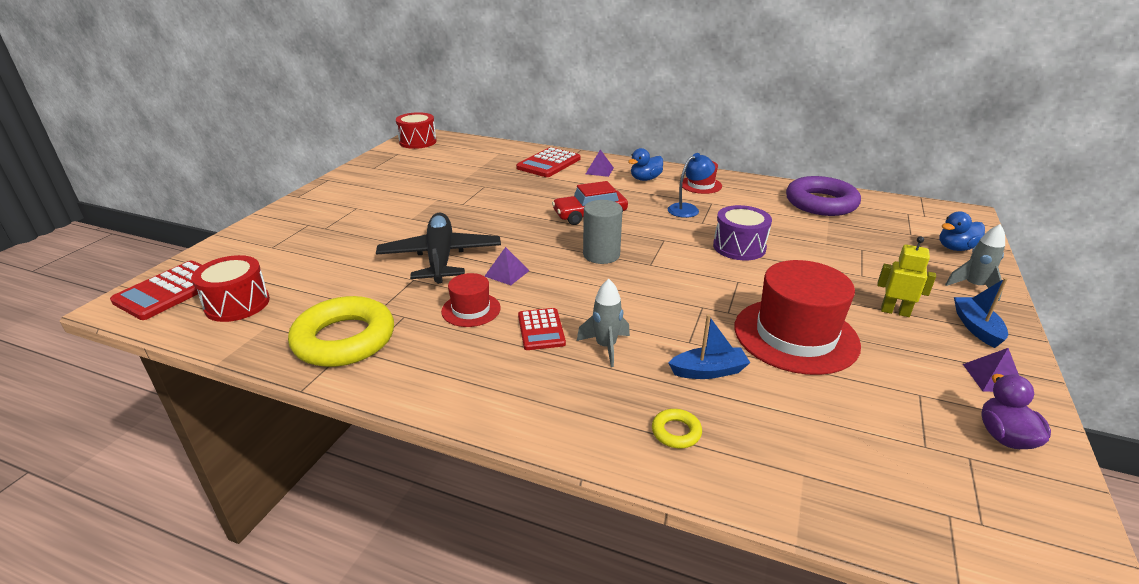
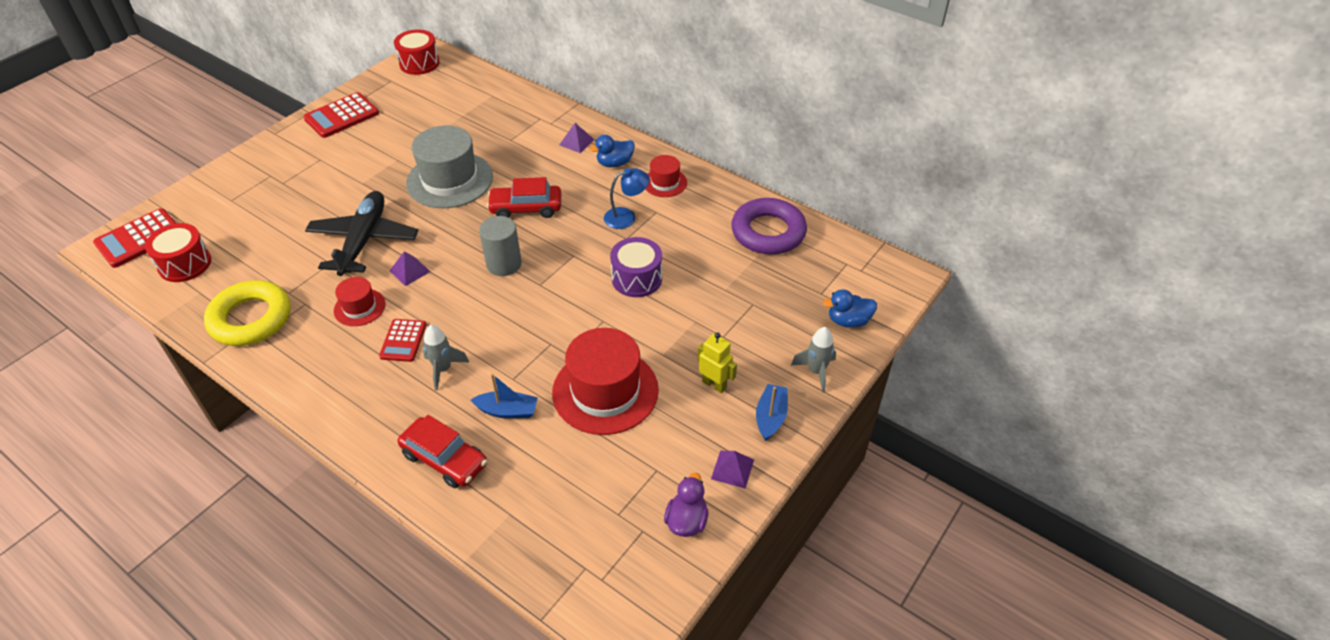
camera: 15 degrees right, 15 degrees up
(500, 206) = (450, 180): none -> grey hat
(549, 163) = (532, 122): red calculator -> red calculator (342, 116)
(676, 432) = (445, 459): yellow ring -> red car

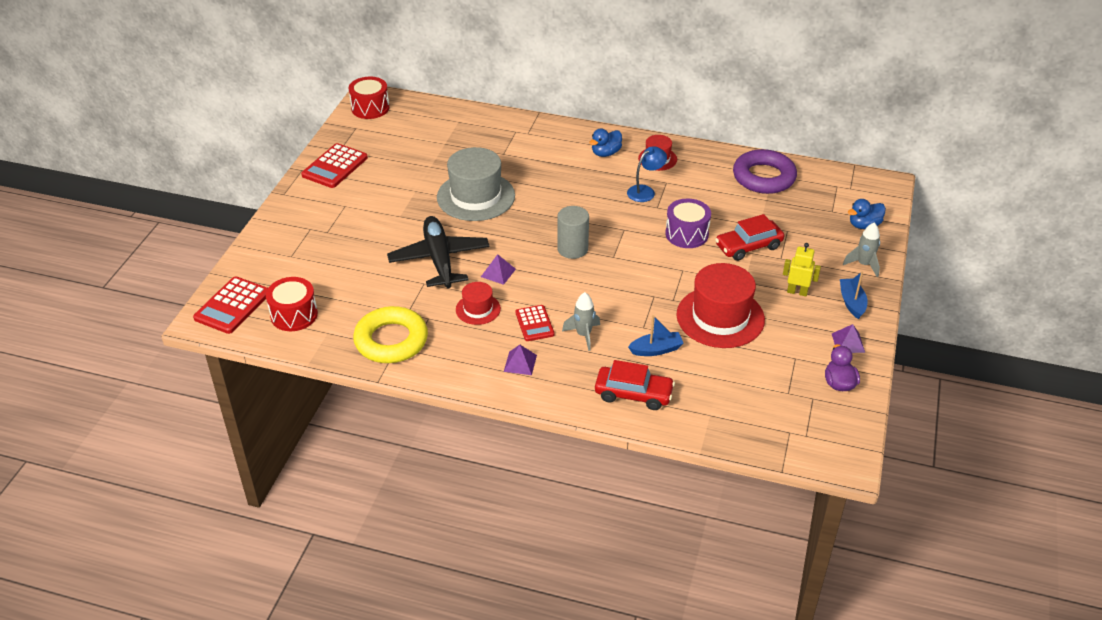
camera: 20 degrees left, 5 degrees down
(526, 208) = (558, 203): red car -> red car (748, 246)
(576, 142) = (561, 143): purple pyramid -> purple pyramid (520, 363)

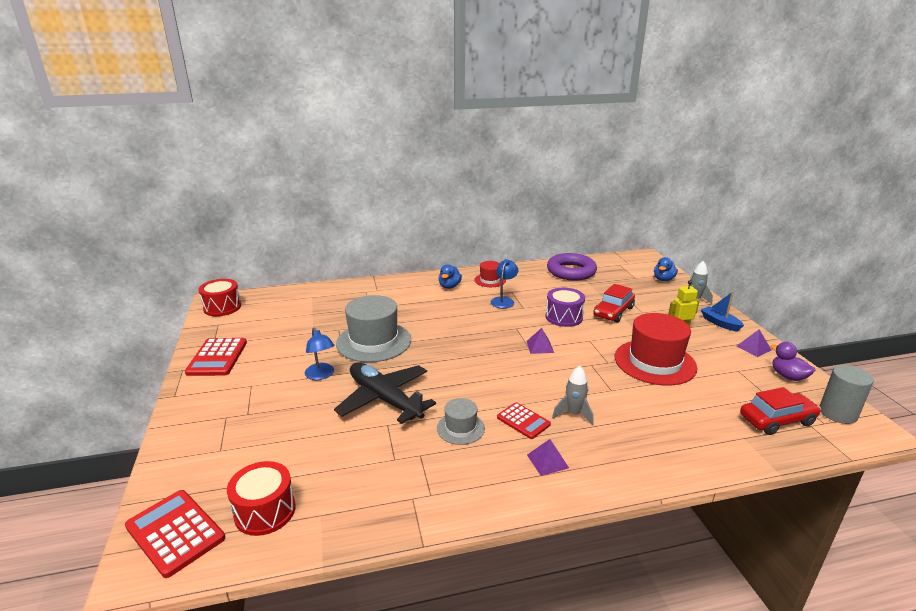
camera: 30 degrees left, 15 degrees down
(232, 306) = (175, 532): red calculator -> red calculator turned 135 degrees clockwise
(391, 340) = (401, 493): yellow ring -> none
(406, 216) = (321, 375): none -> blue lamp
(478, 309) = (460, 428): red hat -> grey hat
(498, 272) = (449, 391): purple pyramid -> purple pyramid (540, 346)
(572, 249) = (492, 353): grey cylinder -> grey cylinder (838, 413)
(633, 394) = (669, 446): red car -> red car (777, 420)
(656, 350) = (641, 403): blue boat -> none

